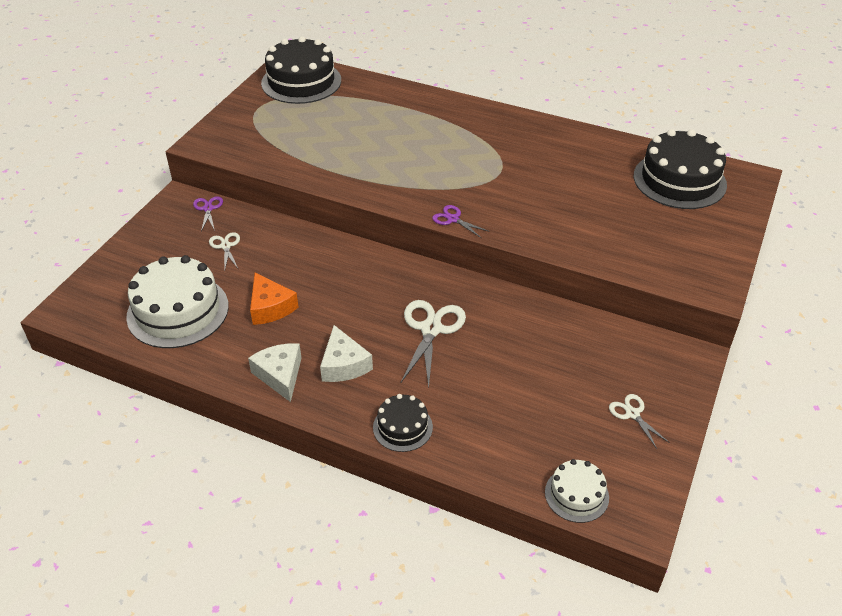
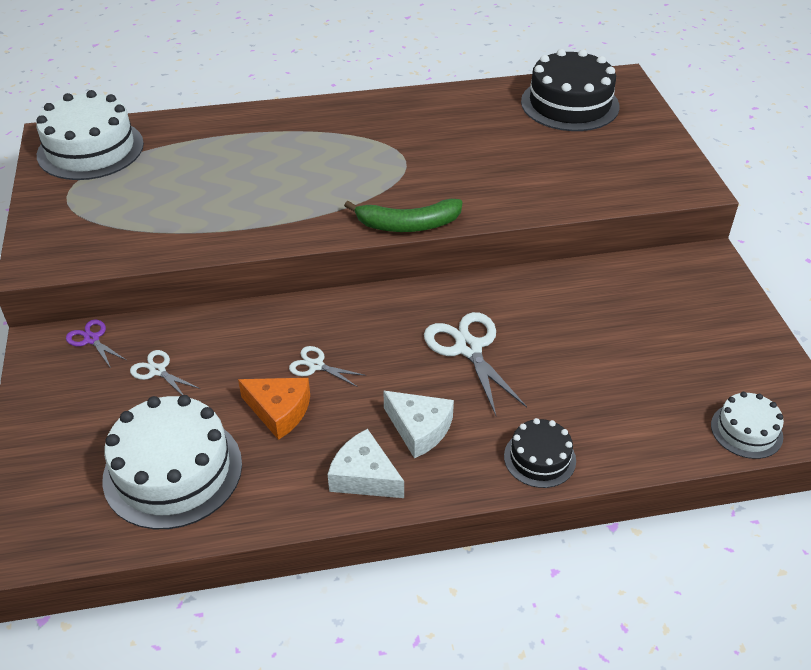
camera: 35 degrees left, 0 degrees up
(301, 81) = (90, 149): black cake -> white cake
(453, 219) = (408, 225): purple scissors -> green banana
(632, 414) = (715, 333): white scissors -> white scissors (316, 365)

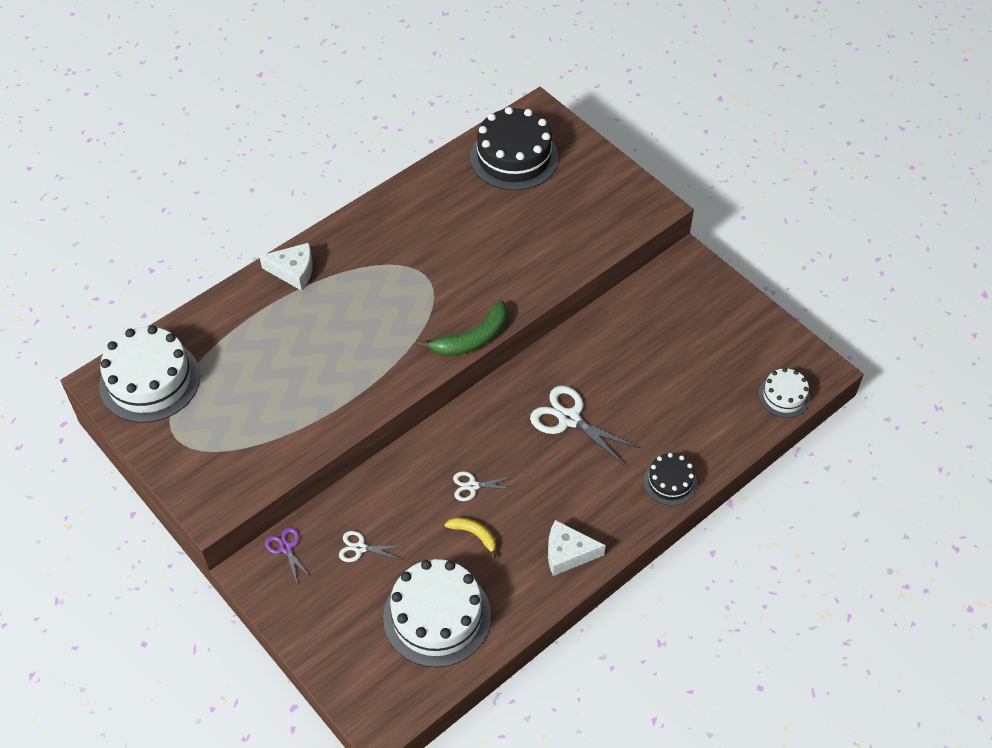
camera: 30 degrees left, 10 degrees up
(92, 339) = (286, 548): purple scissors -> purple scissors turned 45 degrees clockwise
(279, 411) = (474, 535): orange cheese -> yellow banana
(419, 429) = (579, 500): white cheese -> white cheese (293, 271)

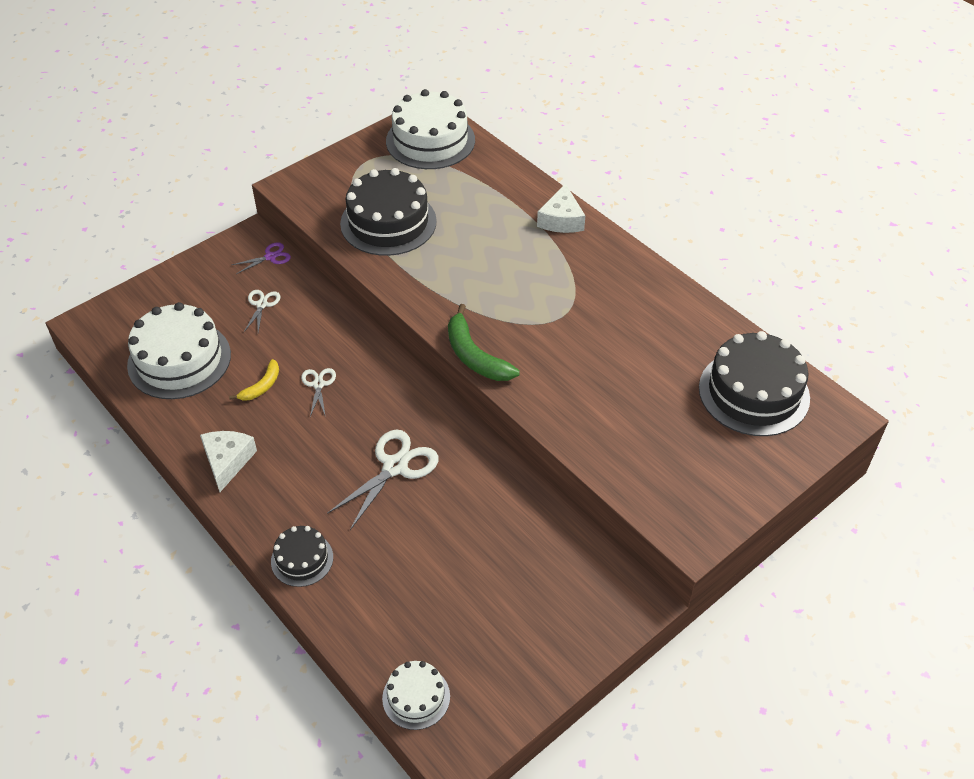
camera: 90 degrees right, 5 degrees down
(282, 413) = (388, 222): none -> black cake

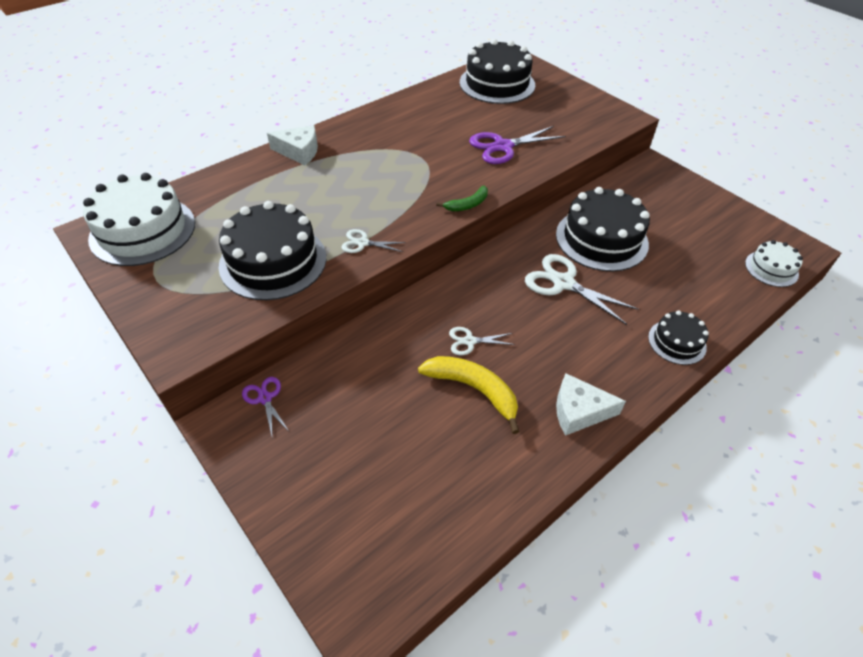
camera: 90 degrees left, 0 degrees up
(179, 360) = (433, 479): white cake -> none
(262, 304) = (347, 400): white scissors -> white scissors (362, 243)
(262, 386) = (473, 389): yellow banana -> yellow banana, size x1.70
(470, 513) = (601, 239): none -> black cake
(475, 356) = (467, 205): green banana -> green banana, size x0.59
(593, 391) = (502, 146): none -> purple scissors

